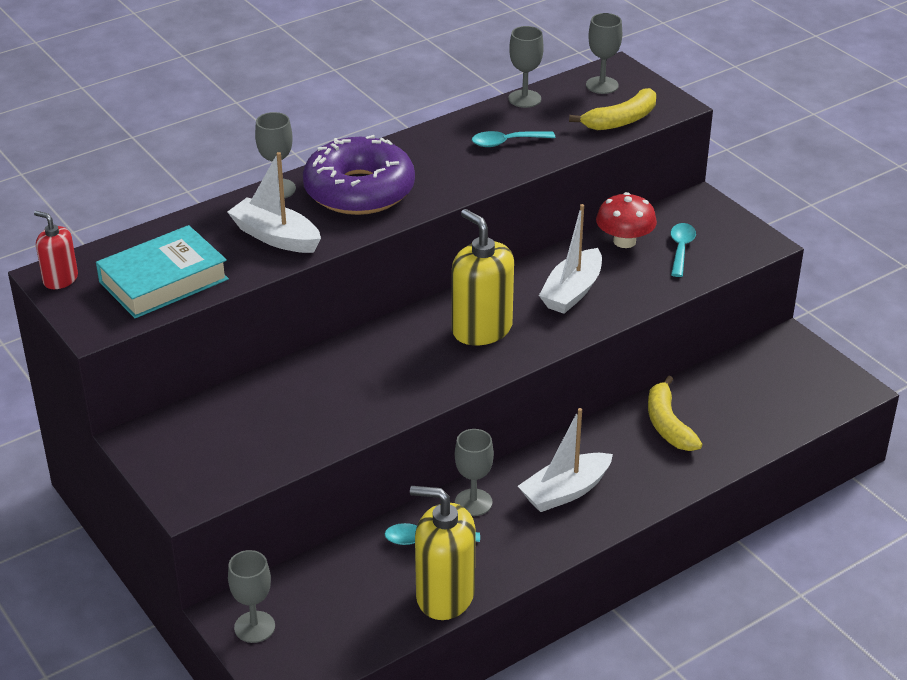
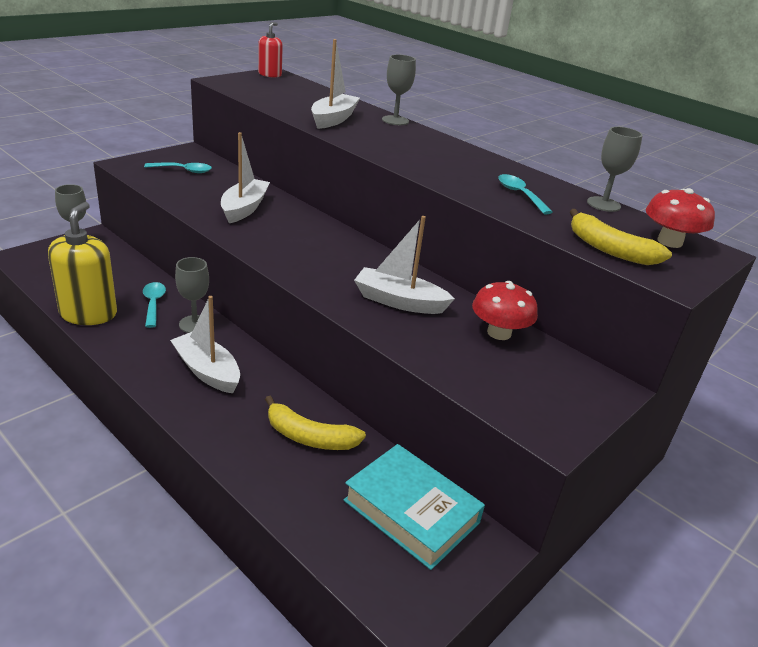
camera: 75 degrees right, 5 degrees down
(163, 280) = (273, 94): turquoise book -> turquoise book (411, 511)
(349, 387) = (244, 208): none -> white boat
(359, 190) = (407, 142): purple donut -> none
(481, 329) = (328, 258): yellow soap dispenser -> none
(602, 85) = (669, 242): grey goblet -> red mushroom
(668, 424) = (309, 437): yellow banana -> yellow banana turned 135 degrees counterclockwise
(681, 249) = (505, 370): turquoise spoon -> turquoise spoon (183, 170)

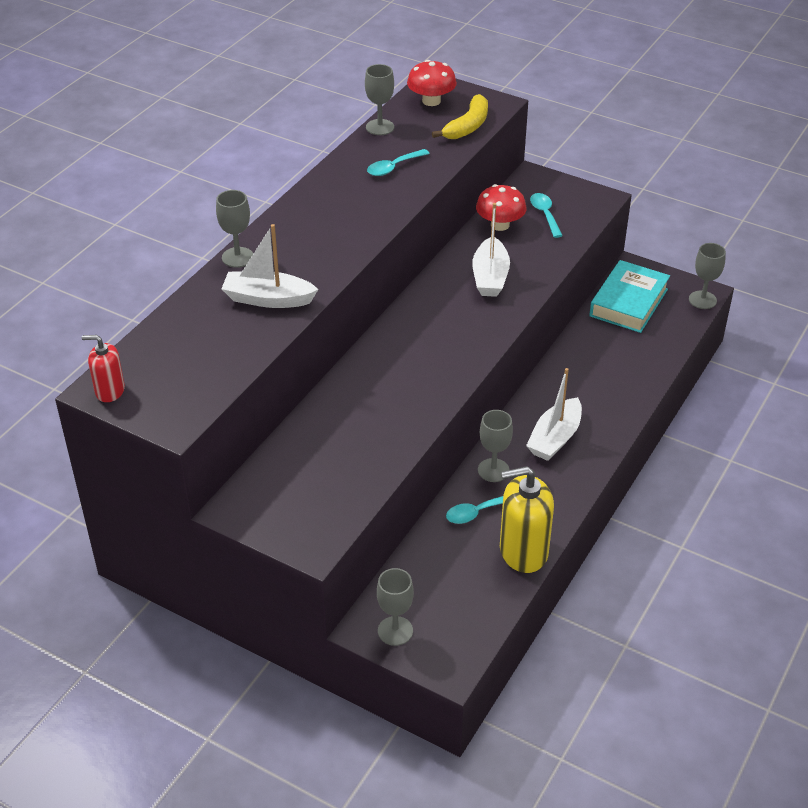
camera: 100 degrees left, 10 degrees up
(183, 170) = (302, 489): turquoise spoon -> turquoise spoon (545, 215)
(244, 208) = (375, 408): white boat -> none
(309, 437) = (593, 361): yellow banana -> none
(392, 607) = (702, 300): none -> grey goblet

